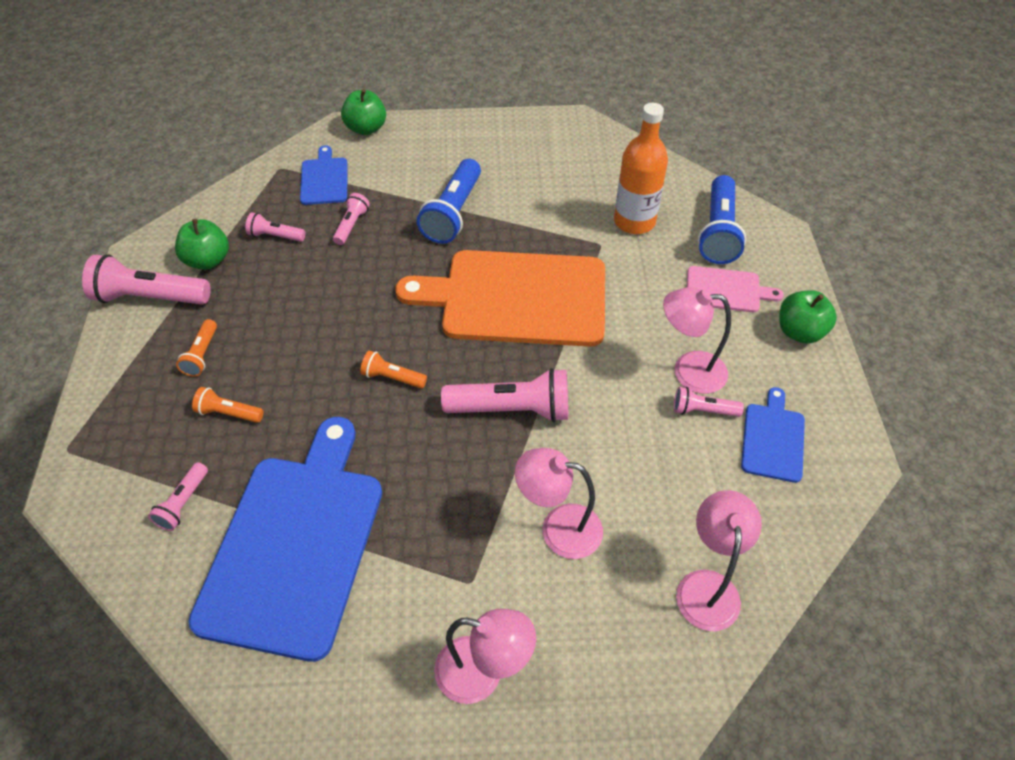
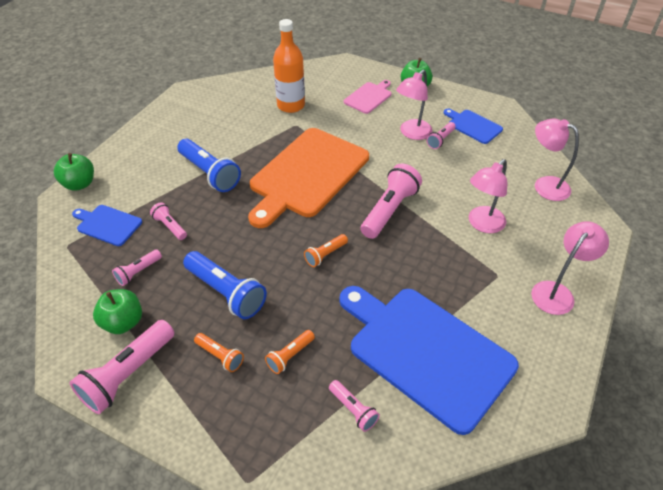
camera: 60 degrees left, 5 degrees down
(718, 232) = (327, 81): blue flashlight -> blue flashlight (226, 292)

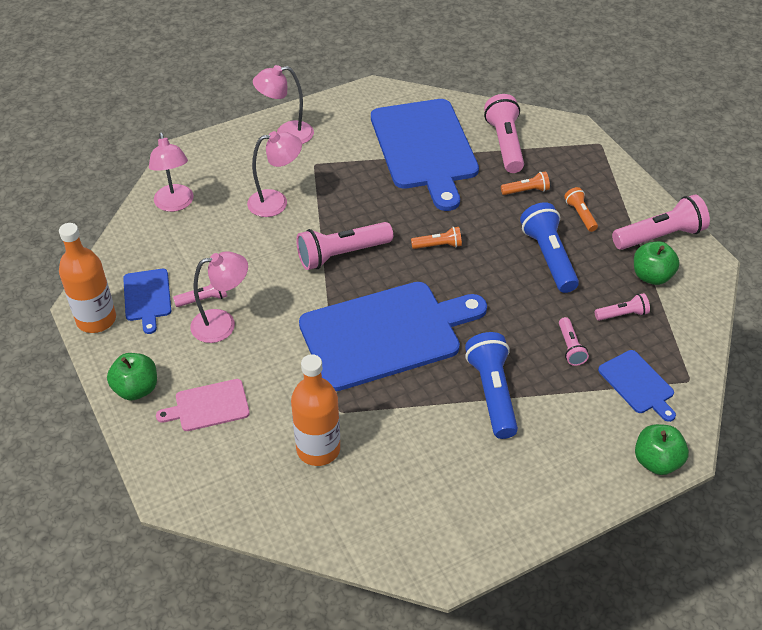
camera: 145 degrees left, 0 degrees up
(307, 174) = (385, 334): orange cutting board -> blue cutting board
(353, 409) = (505, 144): pink flashlight -> pink flashlight, size x1.89
(482, 103) = (96, 319): none -> orange bottle

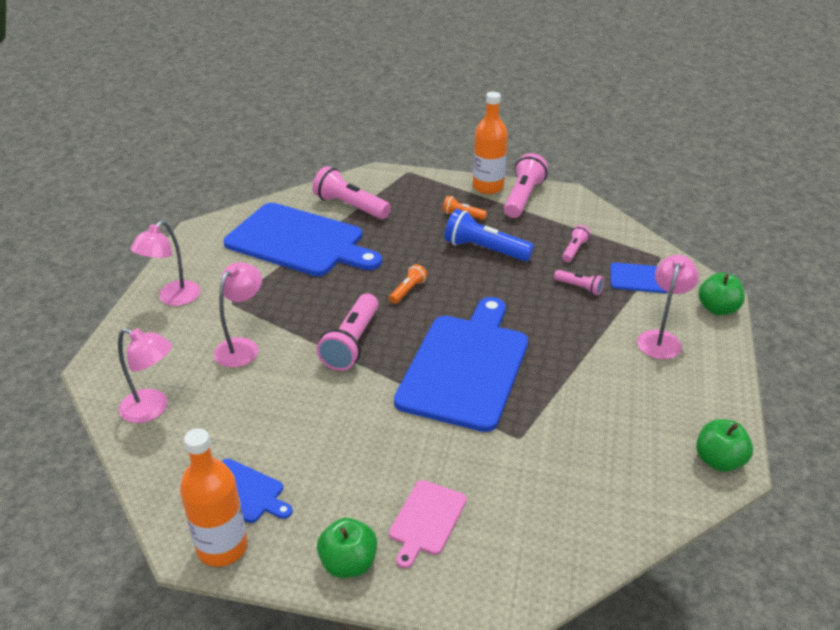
camera: 50 degrees left, 10 degrees down
(203, 299) = (295, 454): pink flashlight -> none
(222, 324) = (340, 457): pink lamp -> pink lamp (661, 339)
(318, 449) = (547, 473): orange bottle -> orange bottle (488, 187)
(492, 393) = (584, 346): blue flashlight -> none
(526, 190) = (408, 223): orange flashlight -> none
(651, 276) = (554, 220): green apple -> green apple (719, 461)

